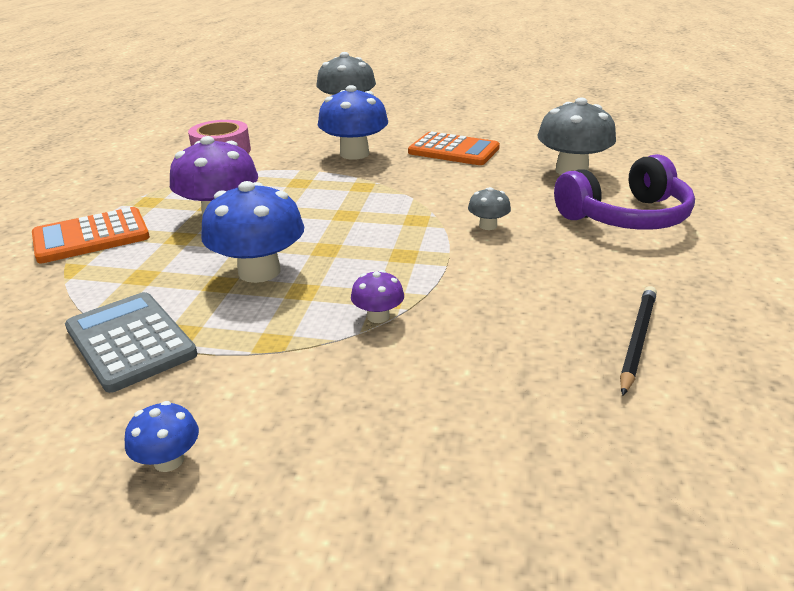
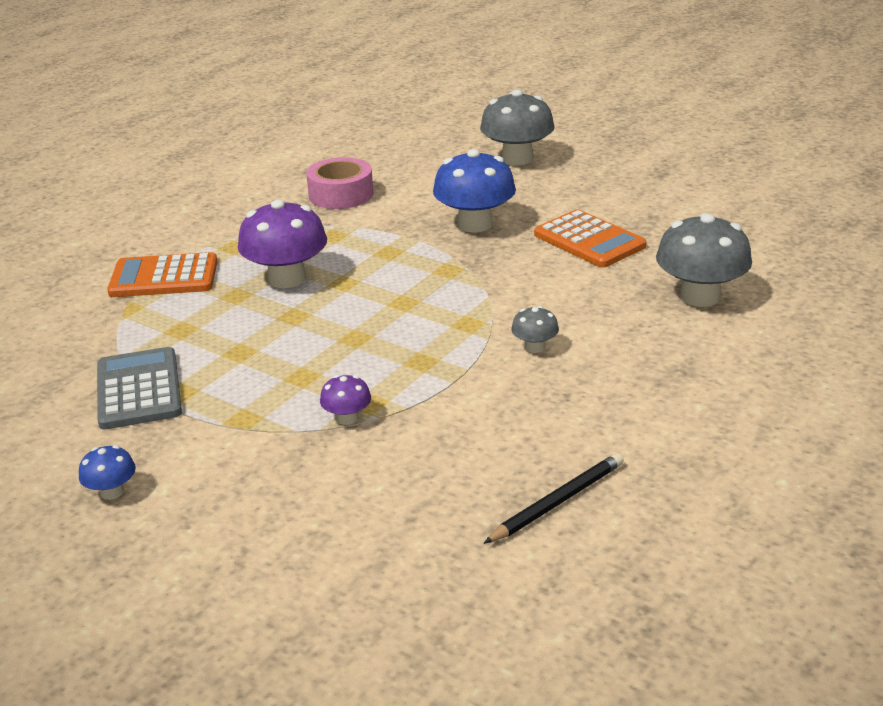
camera: 25 degrees right, 0 degrees up
(259, 271) = (280, 348): blue mushroom -> none
(625, 217) = (696, 370): purple headphones -> none

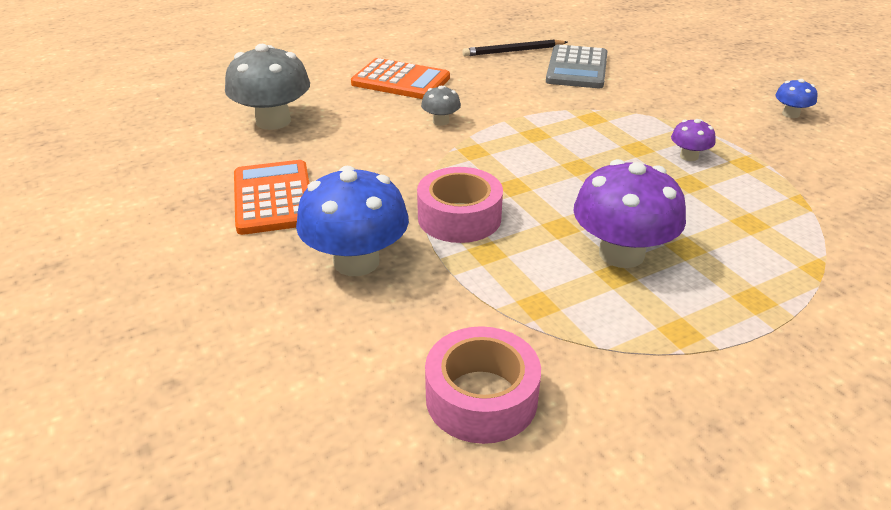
camera: 155 degrees left, 5 degrees up
(139, 389) = (785, 176): grey calculator -> grey calculator (577, 68)
(164, 277) = (780, 307): orange calculator -> orange calculator (401, 81)
(347, 418) = (613, 114): purple mushroom -> purple mushroom (689, 156)
(429, 268) = (459, 217): none -> pink tape
(517, 159) = (154, 379): grey mushroom -> none

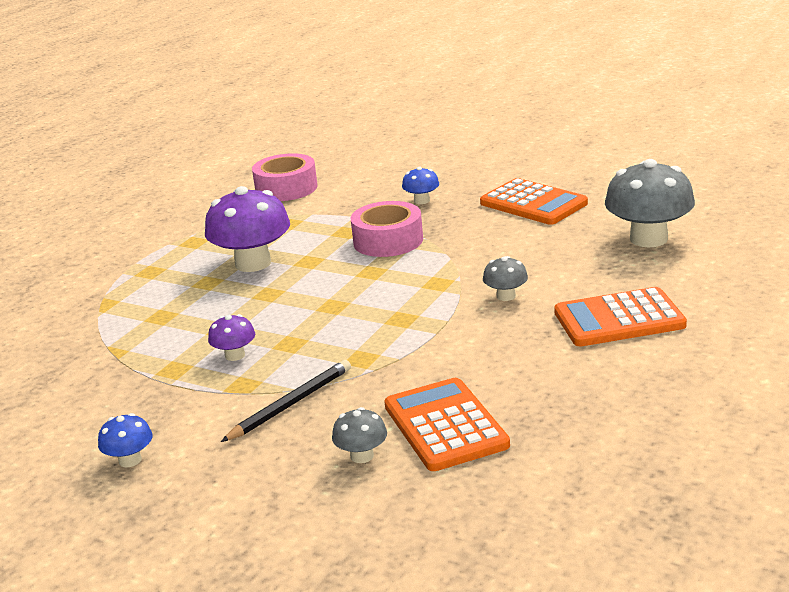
camera: 150 degrees right, 10 degrees down
(356, 261) = (422, 201): blue mushroom -> blue mushroom, size x0.48
(513, 51) = (562, 420): black pencil -> black pencil (291, 404)
(577, 68) = (445, 426): grey calculator -> orange calculator
(637, 71) = (362, 456): none -> grey mushroom

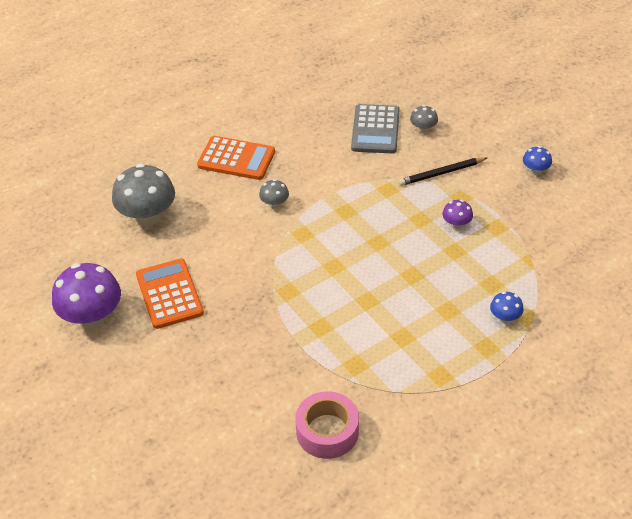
camera: 155 degrees left, 20 degrees up
(253, 263) = (407, 319): purple mushroom -> purple mushroom (92, 316)
(388, 241) = (299, 299): pink tape -> none
(422, 201) = (238, 343): blue mushroom -> blue mushroom (505, 317)
(445, 426) = (375, 130): orange calculator -> grey calculator

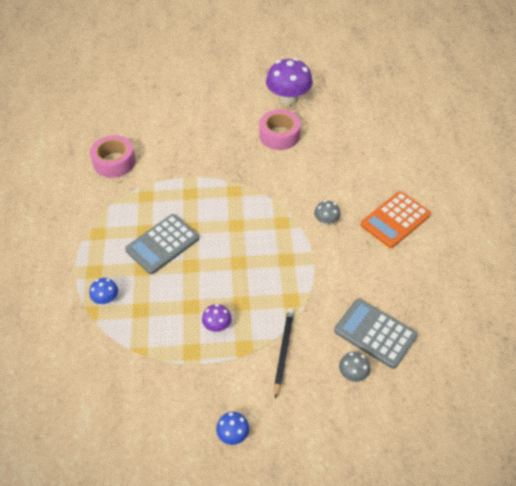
camera: 120 degrees right, 5 degrees up
(147, 216) = (362, 149): grey mushroom -> none
(169, 294) = (279, 135): orange calculator -> pink tape
(406, 311) = (162, 244): none -> grey calculator

